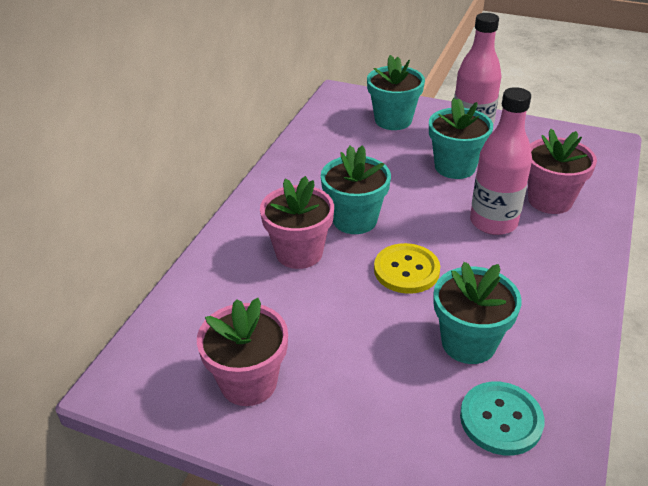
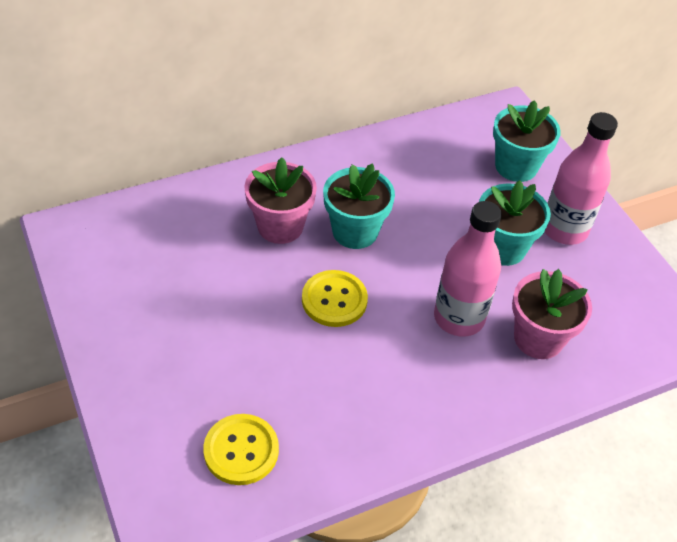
camera: 40 degrees right, 10 degrees up
(248, 382) = (131, 290): pink flower pot -> none
(468, 343) = (297, 386): turquoise flower pot -> none
(501, 419) = (241, 450): turquoise button -> yellow button

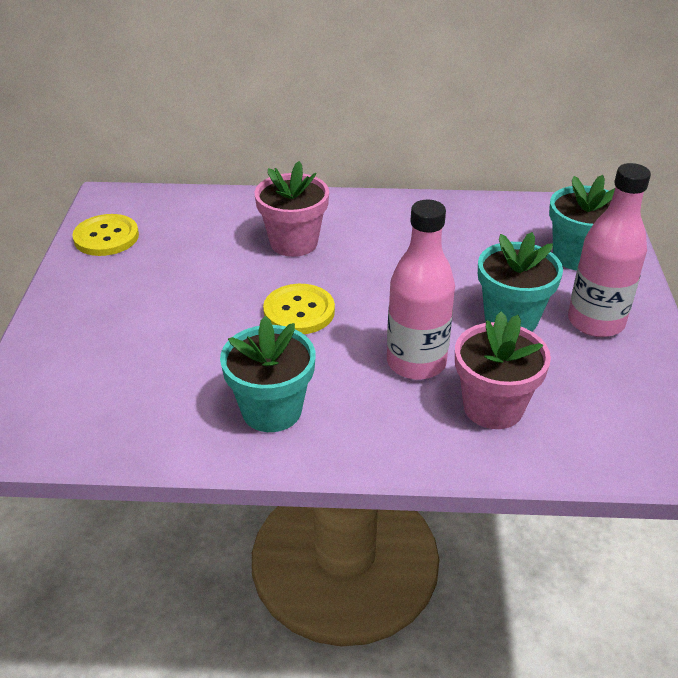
camera: 30 degrees right, 10 degrees down
(241, 450) = (114, 400): yellow button -> yellow button (106, 237)
(355, 231) = (363, 265): turquoise flower pot -> turquoise flower pot (271, 410)

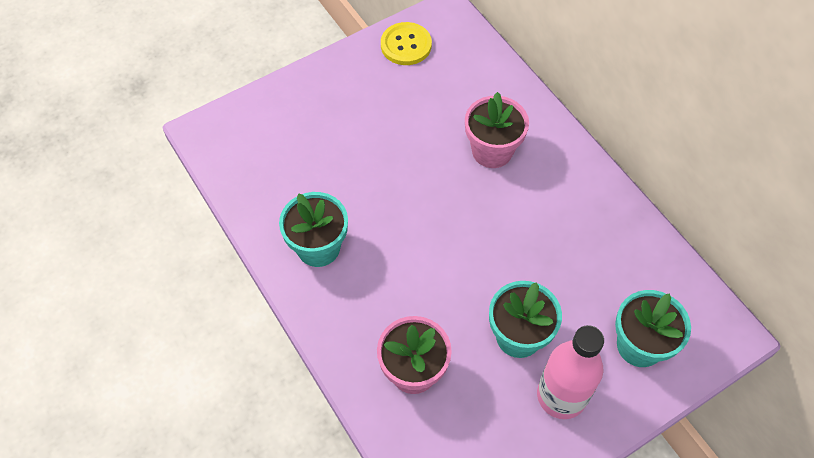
camera: 55 degrees right, 20 degrees up
(299, 311) = (420, 202): yellow button -> none
(416, 363) = (422, 301): pink bottle -> none

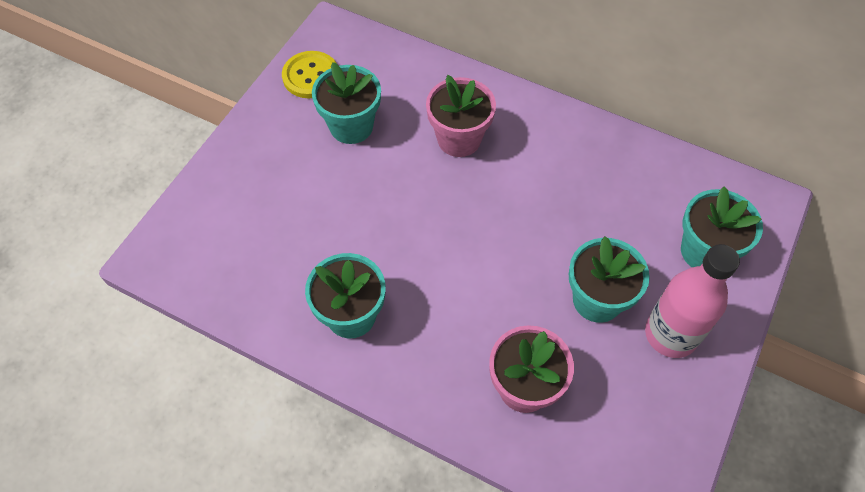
camera: 30 degrees left, 0 degrees up
(412, 100) = (351, 126): none -> turquoise flower pot

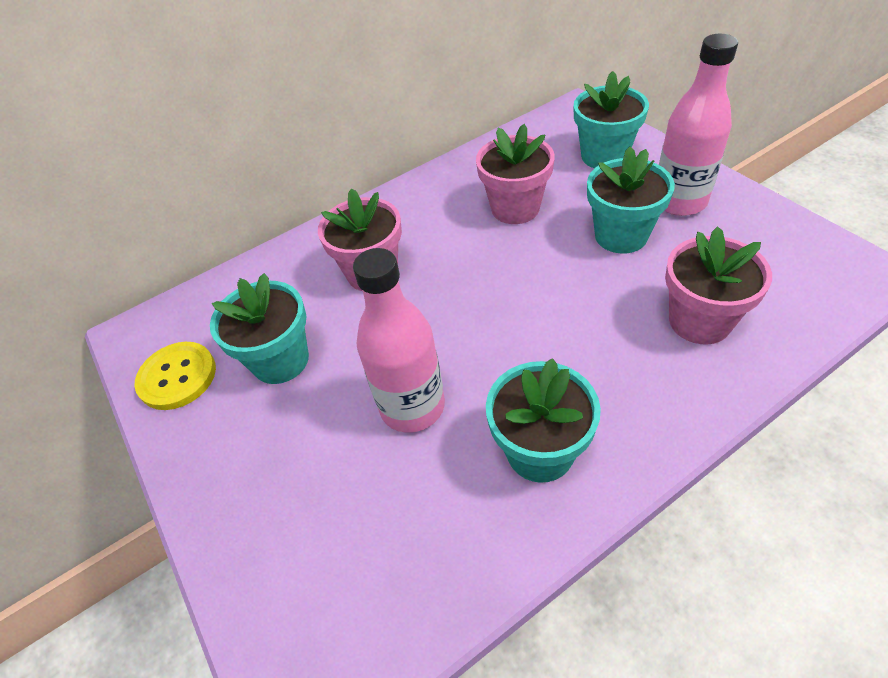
camera: 55 degrees left, 10 degrees down
(351, 223) = (412, 406): none -> pink bottle
(588, 206) = (515, 208): none -> pink flower pot

